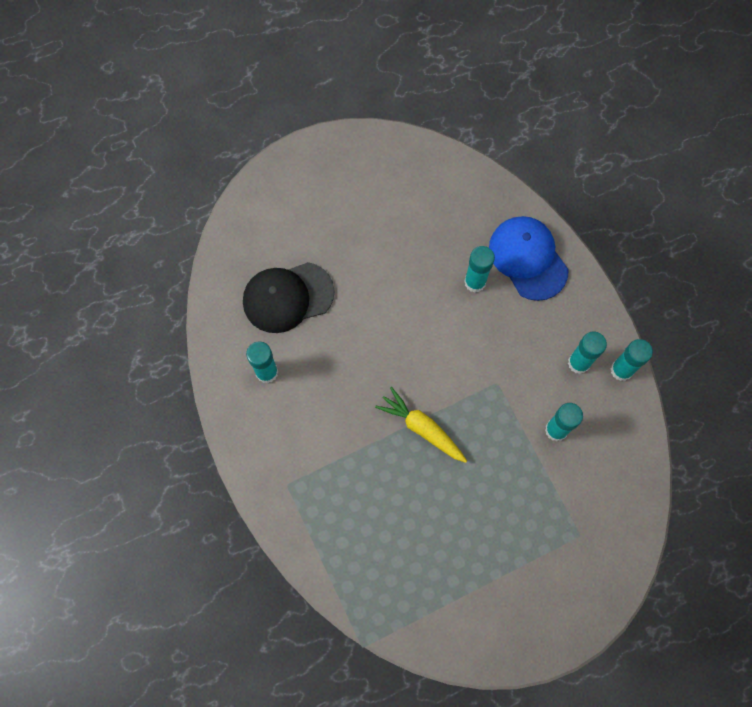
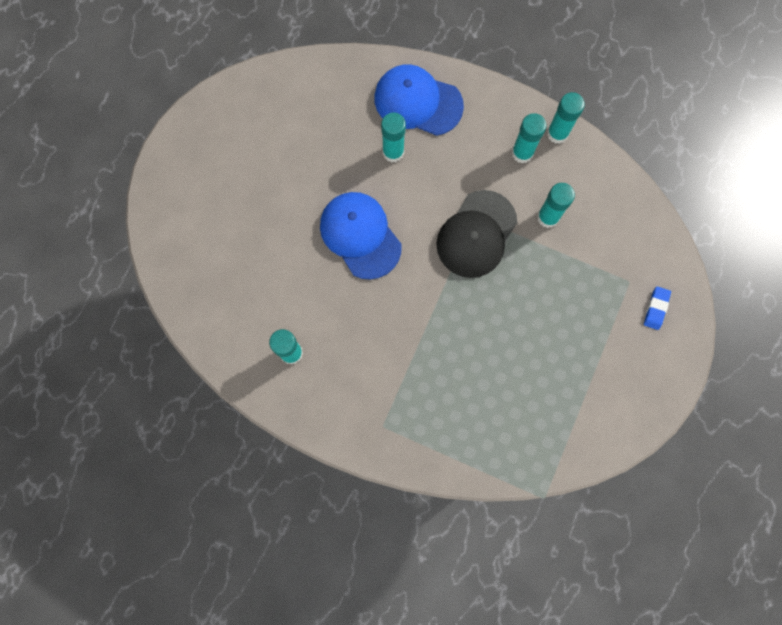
camera: 40 degrees left, 5 degrees up
(287, 297) = (256, 280): black cap -> black cap (476, 234)
(394, 326) = (360, 235): none -> blue cap
(422, 428) = (448, 297): yellow carrot -> none
(584, 575) = (656, 308): none -> blue eraser

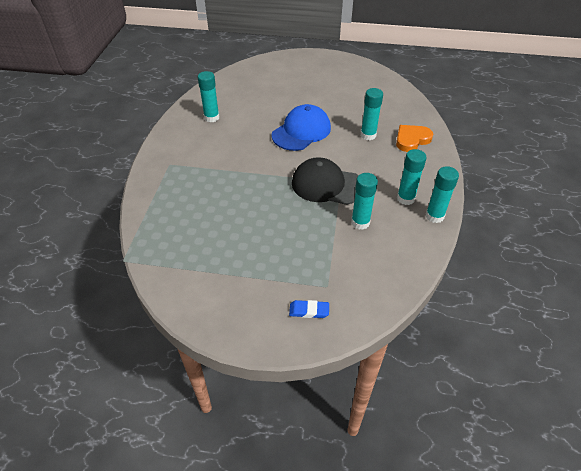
camera: 75 degrees right, 30 degrees down
(418, 102) = (411, 140): blue cap -> orange heart

